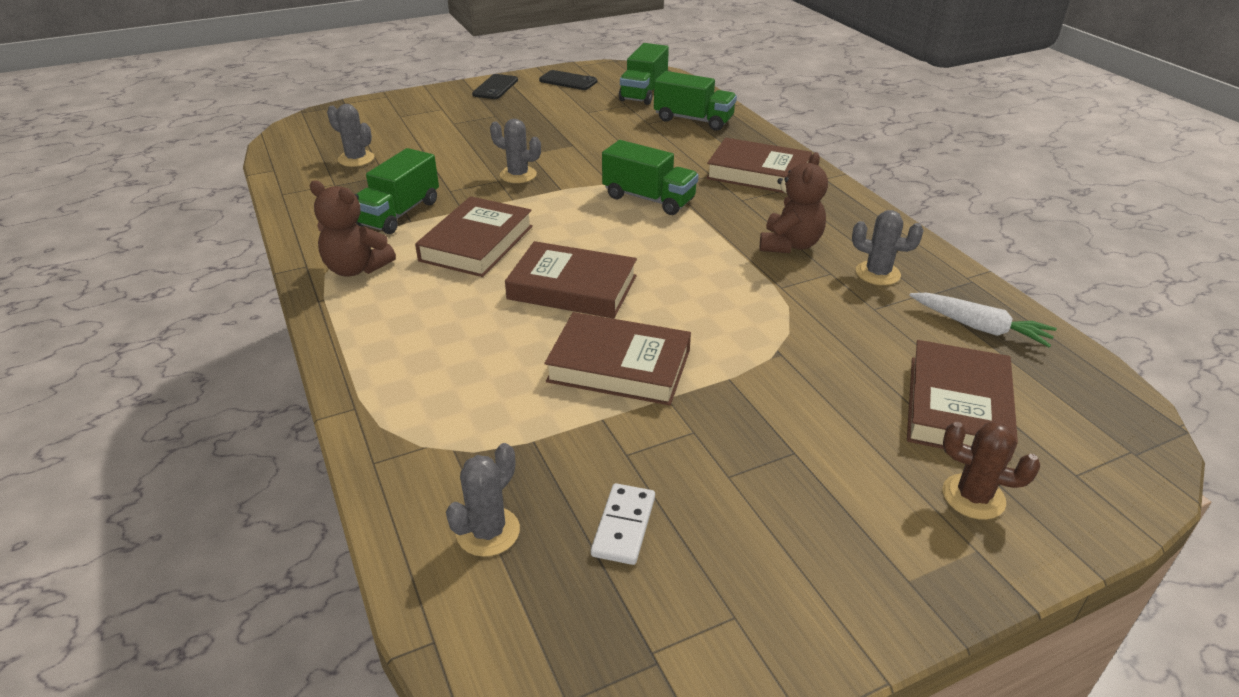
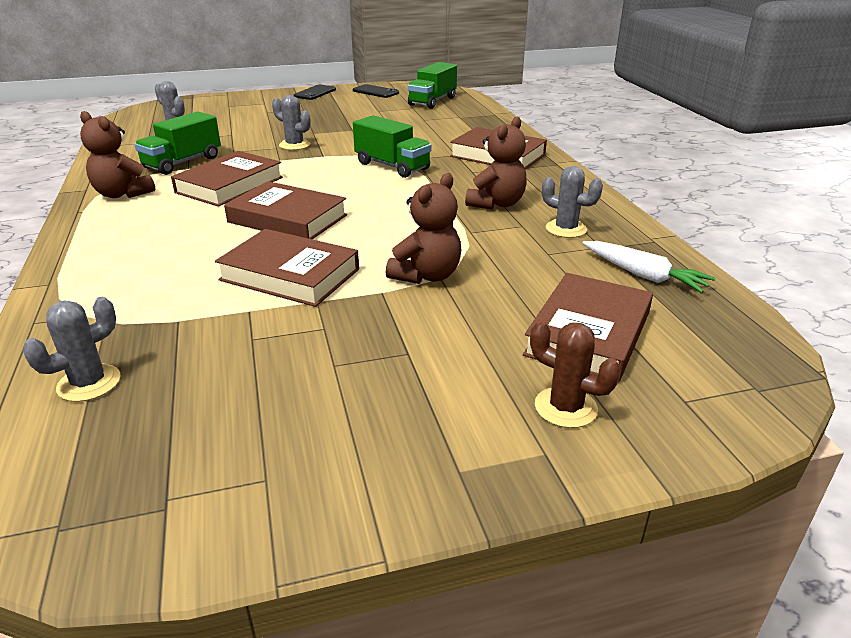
camera: 10 degrees right, 5 degrees down
(624, 526) = (211, 393): white domino -> none
(693, 120) = (463, 119): green truck -> none
(764, 351) = (426, 276): none -> brown teddy bear

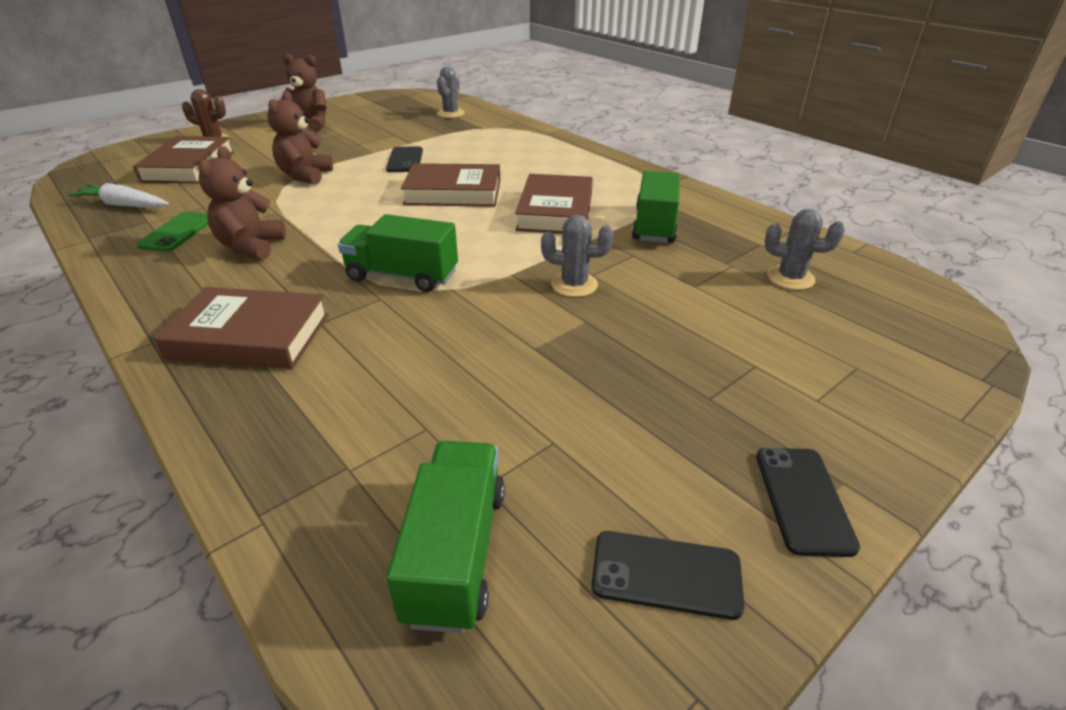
camera: 155 degrees right, 5 degrees up
(122, 194) = (632, 184): brown teddy bear -> brown teddy bear (310, 126)
(290, 275) = (405, 160): brown book -> black phone
(566, 229) = (177, 232): grey cactus -> green phone

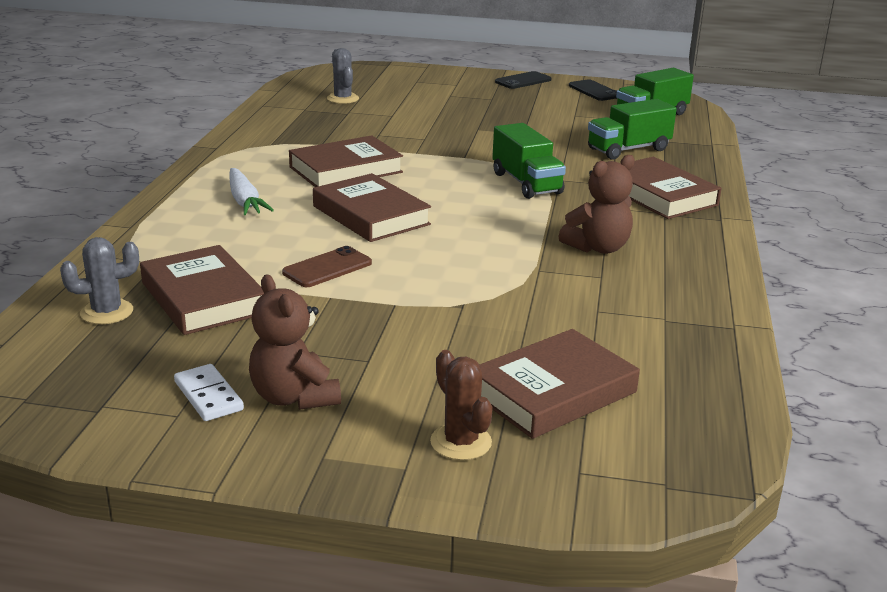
camera: 130 degrees left, 10 degrees down
(124, 205) = (677, 357): white carrot -> white carrot (245, 201)
(177, 232) = (646, 291): green phone -> none
(305, 176) = (451, 300): brown teddy bear -> none
(344, 115) = (208, 396): none -> white domino
(405, 160) = (327, 268): black phone -> brown phone
(428, 130) = (203, 298): none -> brown book
(574, 285) = (445, 139): grey cactus -> none
(654, 226) = (321, 137): green truck -> green truck (628, 149)

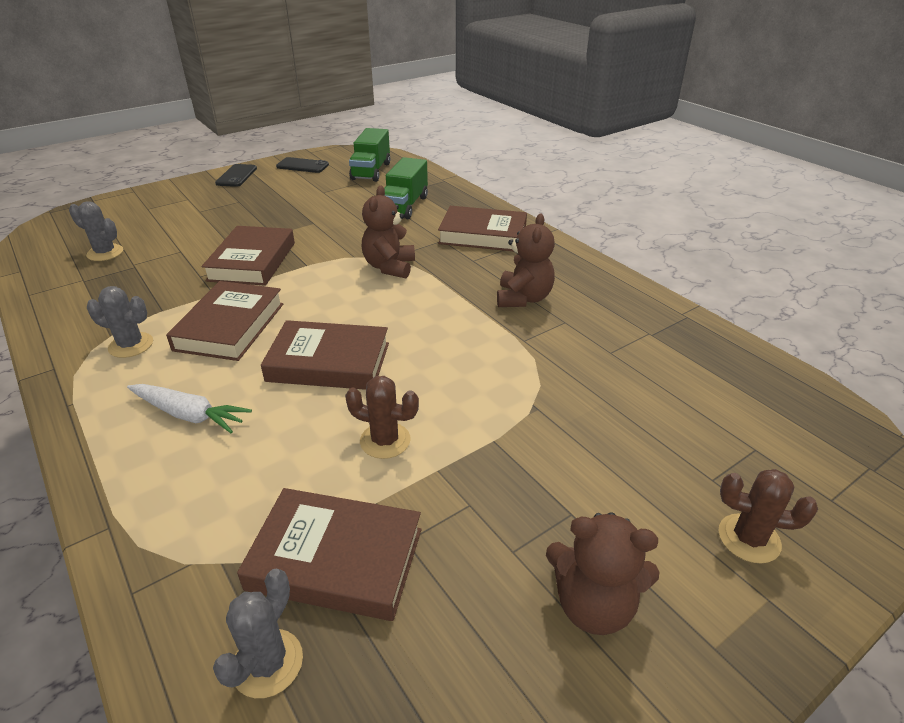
camera: 45 degrees left, 10 degrees up
(208, 396) = (535, 674): white domino -> none
(273, 154) = (131, 345): none -> grey cactus
(327, 268) = (385, 440): brown phone -> brown cactus
(526, 183) = (389, 267): green truck -> brown teddy bear
(552, 392) = (708, 443): brown book -> brown book (252, 261)

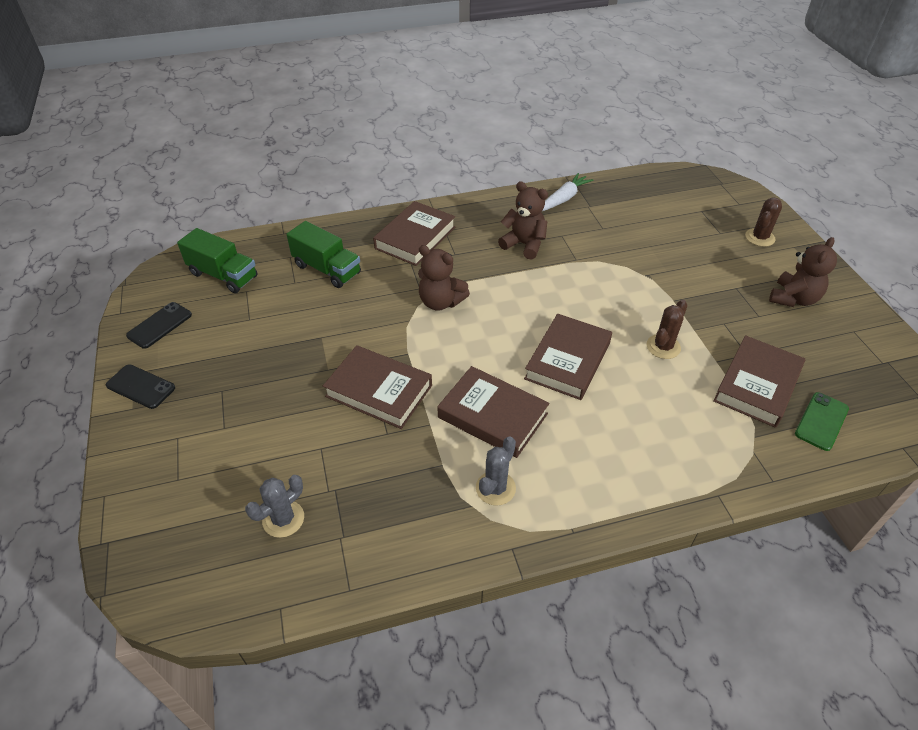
camera: 70 degrees left, 10 degrees up
(189, 415) = (609, 448): white carrot -> white carrot (563, 198)
(267, 663) = (821, 421): grey cactus -> green phone

